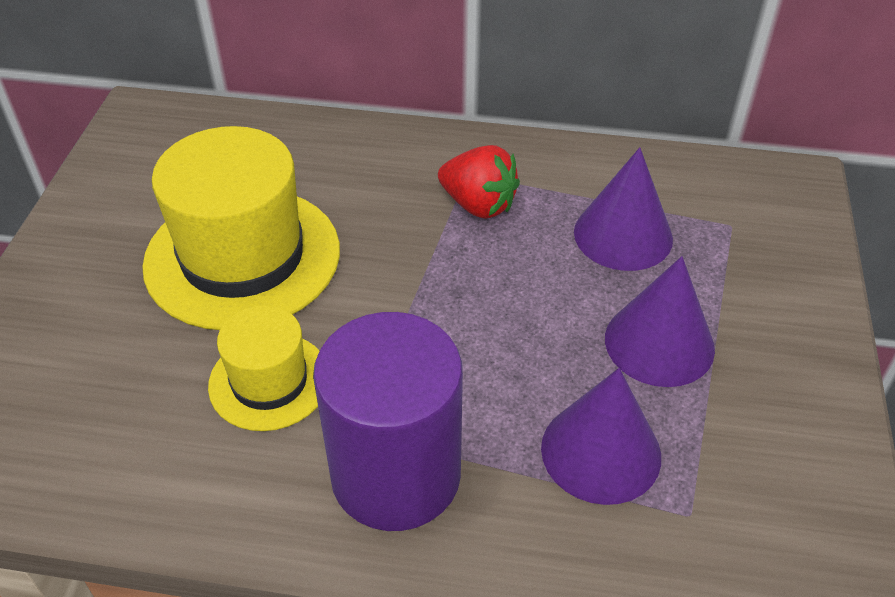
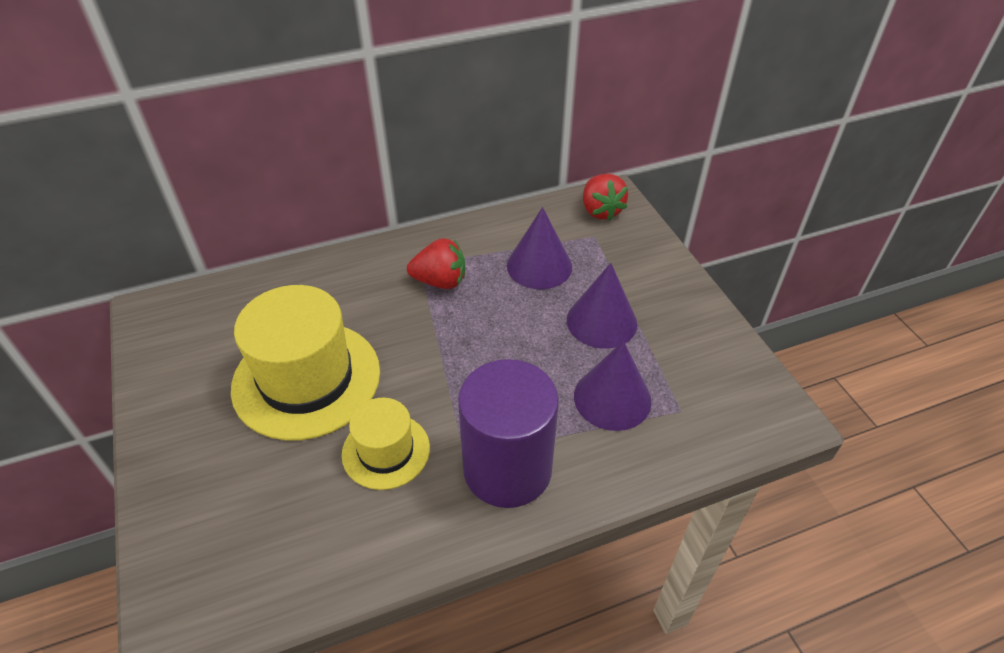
camera: 30 degrees left, 0 degrees up
(765, 194) = (601, 211): none -> red strawberry

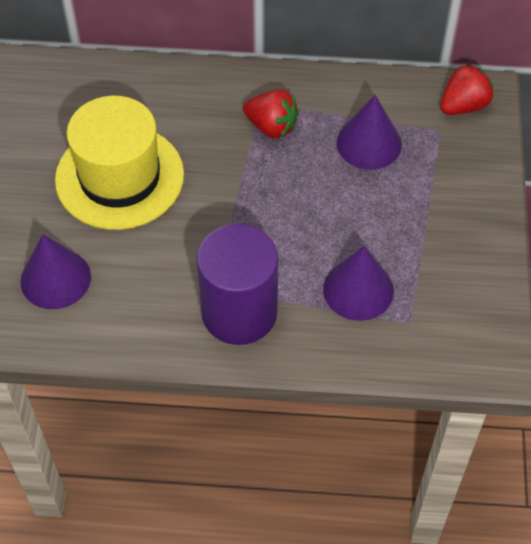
camera: 25 degrees right, 10 degrees up
(386, 451) = (154, 261): yellow hat -> none
(601, 211) = (463, 105): red strawberry -> red strawberry turned 135 degrees counterclockwise
(601, 321) = (392, 218): purple cone -> purple cone (55, 278)

